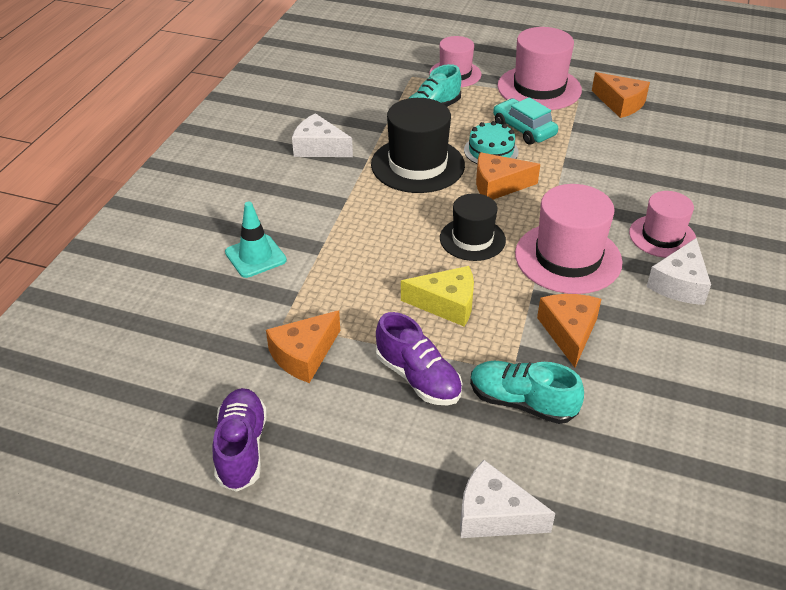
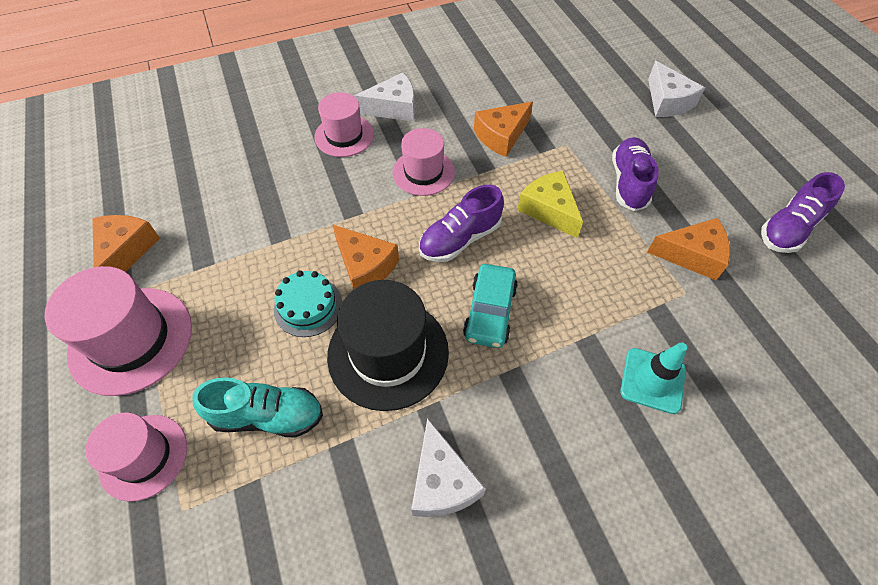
camera: 130 degrees left, 15 degrees up
(472, 239) = (460, 239): black hat -> purple shoe
(522, 402) = (585, 128): turquoise shoe -> none
(523, 129) = (242, 303): turquoise car -> turquoise car (490, 312)
(568, 258) = (423, 172): pink hat -> pink hat, size x0.64

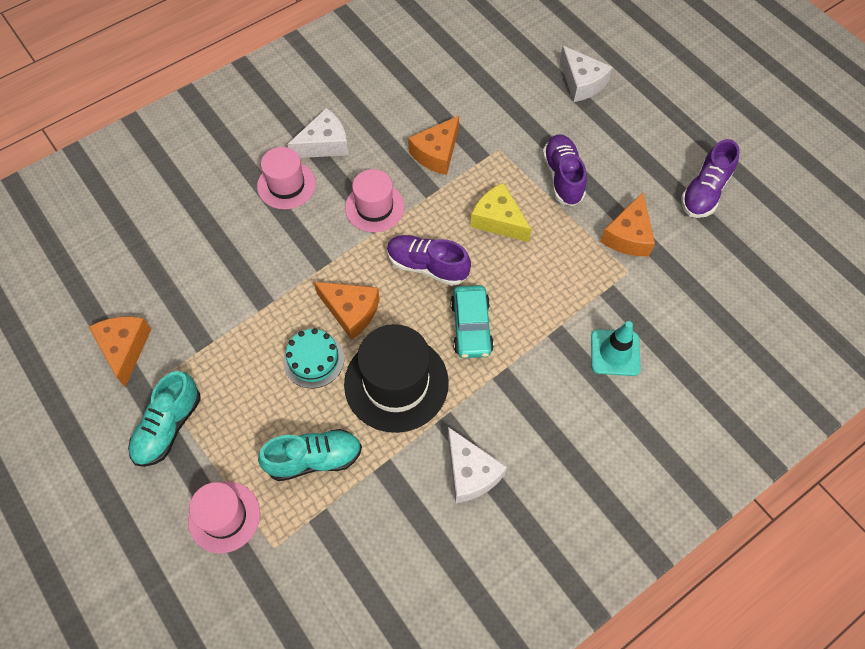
camera: 15 degrees left, 5 degrees up
(131, 340) = (168, 427): pink hat -> turquoise shoe
(460, 239) = (427, 266): purple shoe -> purple shoe turned 75 degrees clockwise
(692, 255) = (628, 235): orange cheese -> orange cheese turned 120 degrees clockwise

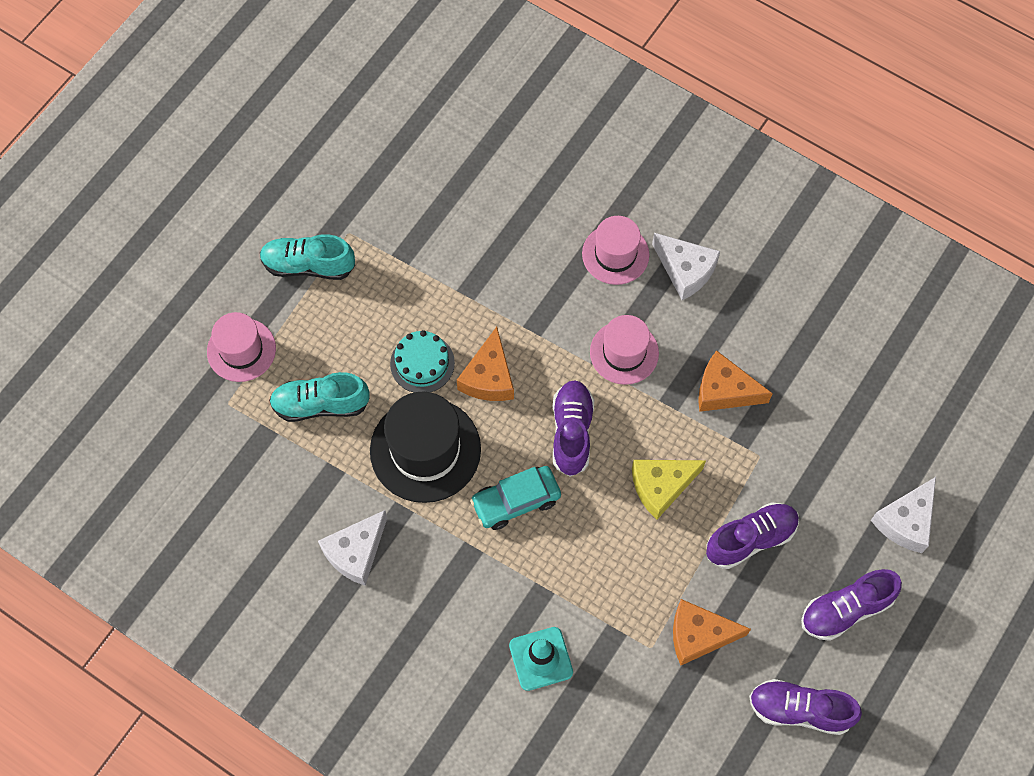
camera: 70 degrees right, 5 degrees up
(124, 348) = (372, 191): orange cheese -> none
(314, 459) = (321, 404): turquoise shoe -> turquoise shoe turned 120 degrees clockwise
(498, 220) = (661, 486): yellow cheese -> yellow cheese turned 135 degrees counterclockwise
(636, 139) = (846, 609): none -> purple shoe

